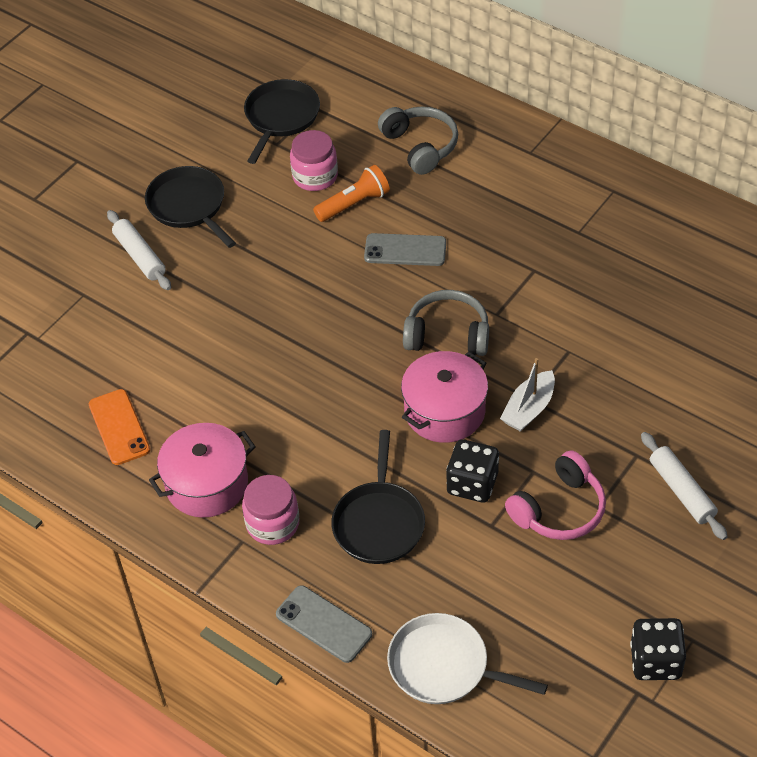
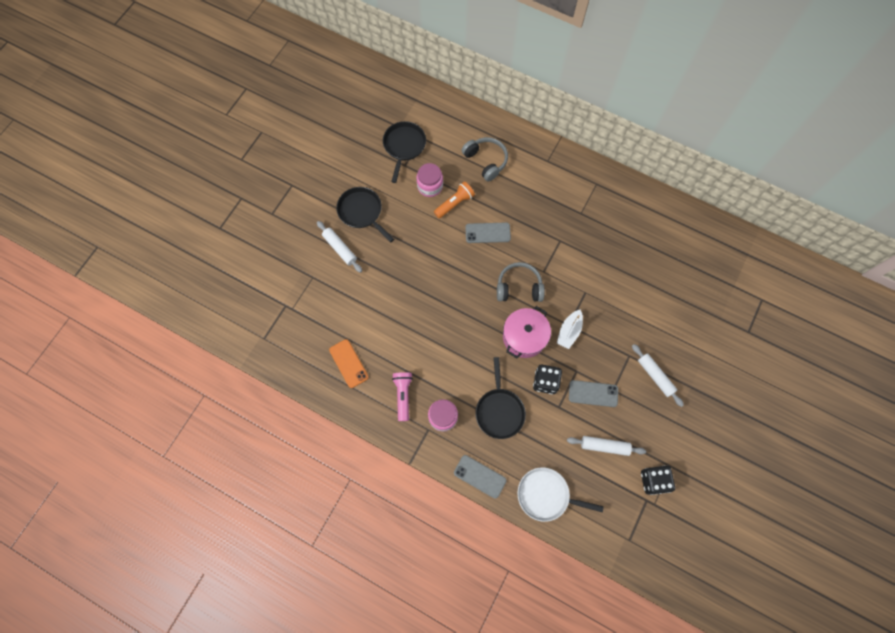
camera: 10 degrees left, 20 degrees up
(207, 484) = (403, 395): pink pot -> pink flashlight
(559, 509) = (593, 393): pink headphones -> grey phone
(568, 596) = (604, 446): none -> white rolling pin

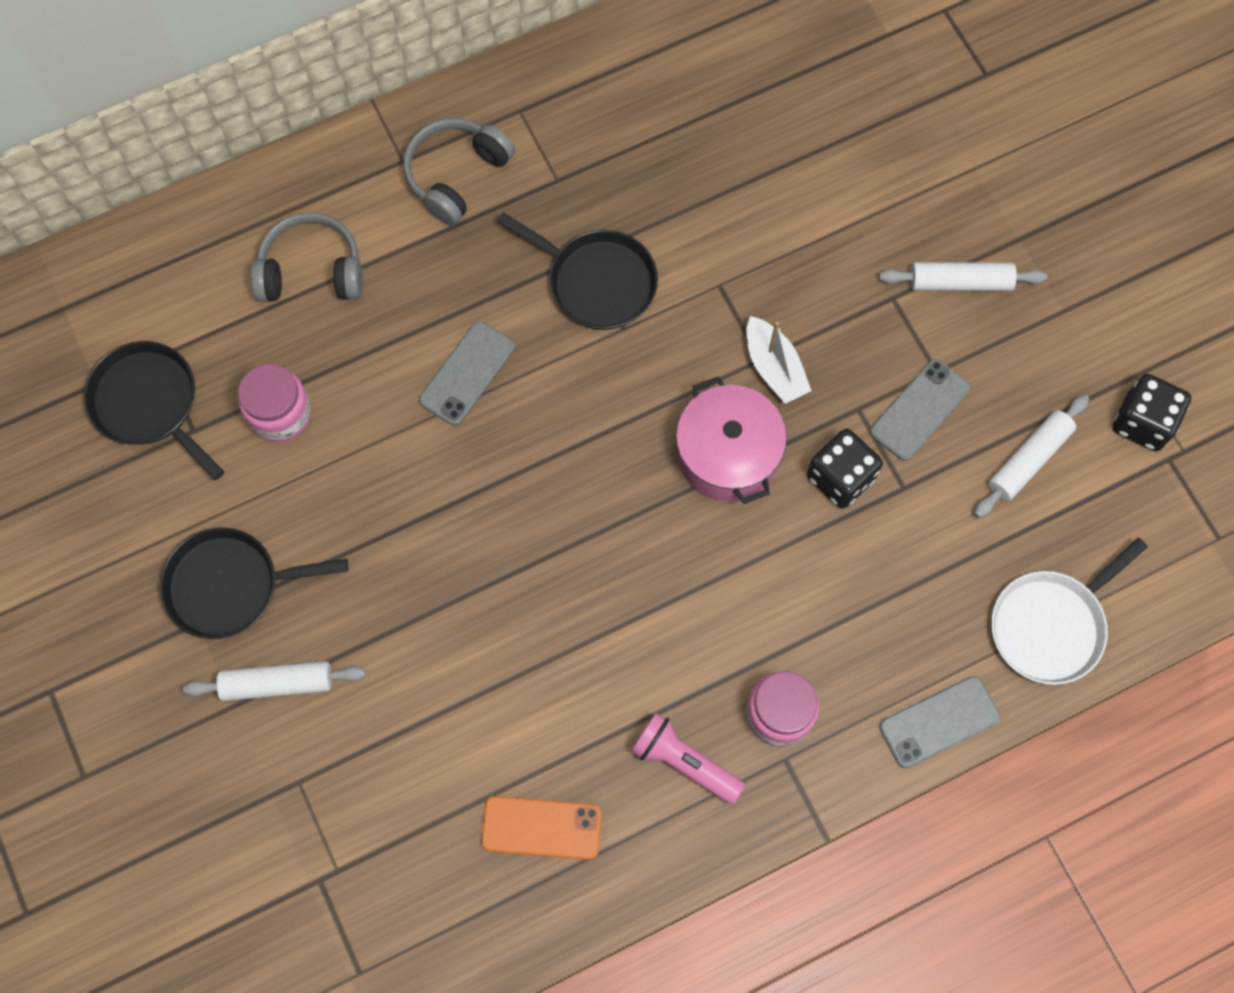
camera: 55 degrees left, 0 degrees up
(454, 203) = (356, 392): orange flashlight -> none
(499, 411) = (839, 599): black pan -> black pan (597, 282)
(519, 287) = (621, 394): grey headphones -> grey headphones (456, 175)

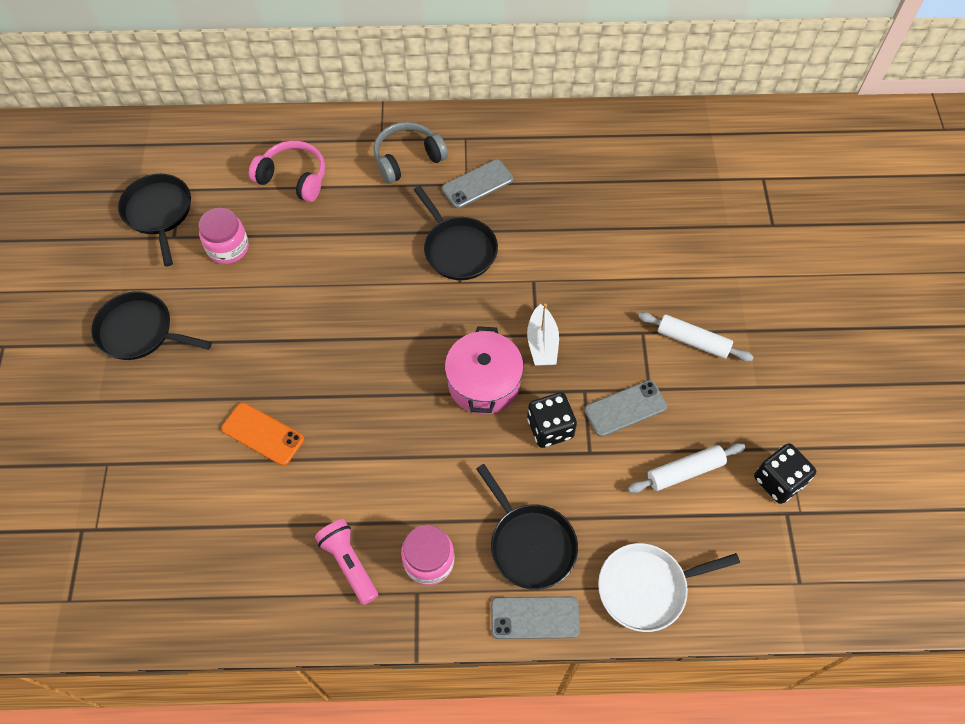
camera: 25 degrees right, 10 degrees down
(277, 683) = (131, 400): white rolling pin -> none
(311, 271) = (293, 178): grey headphones -> pink headphones
(467, 373) = (349, 270): grey phone -> grey phone (477, 184)
(541, 827) = (235, 562): orange phone -> orange phone (263, 434)
(890, 636) = (530, 544): none -> black pan

